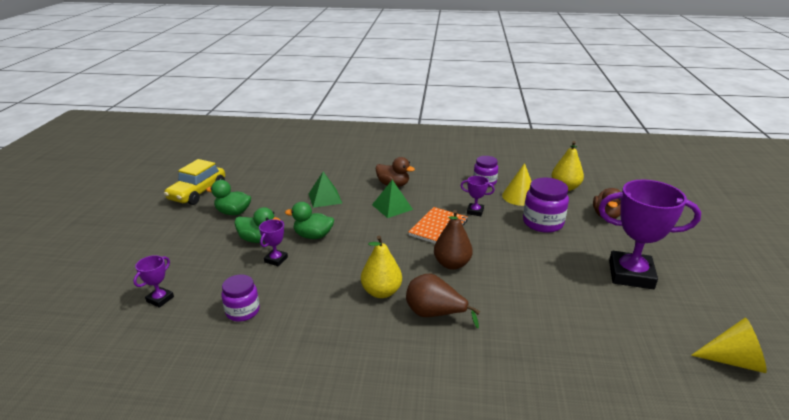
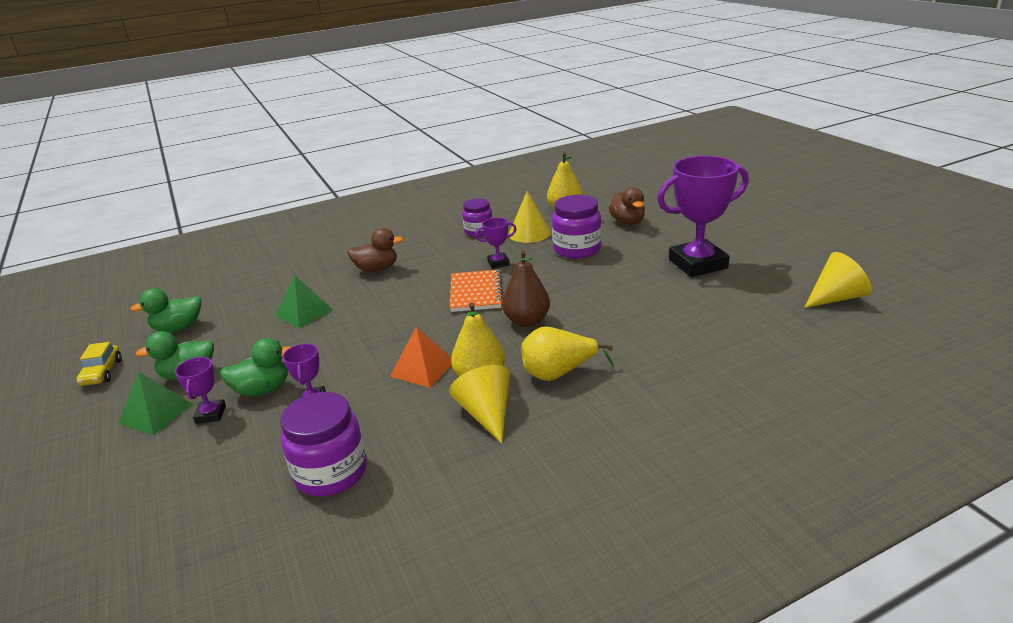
camera: 30 degrees left, 0 degrees up
(160, 299) = (192, 514): purple trophy -> purple trophy (210, 414)
(197, 193) = (102, 373): yellow car -> yellow car, size x0.57
(242, 311) = (331, 472): purple jar -> purple jar, size x1.51
(313, 236) = (334, 357): green duck -> green duck (178, 328)
(354, 268) = (423, 368): none -> orange pyramid
(361, 319) = (486, 414): none -> yellow cone
(392, 207) = (400, 291): green pyramid -> green pyramid (156, 413)
(435, 314) = (558, 373): brown pear -> yellow pear

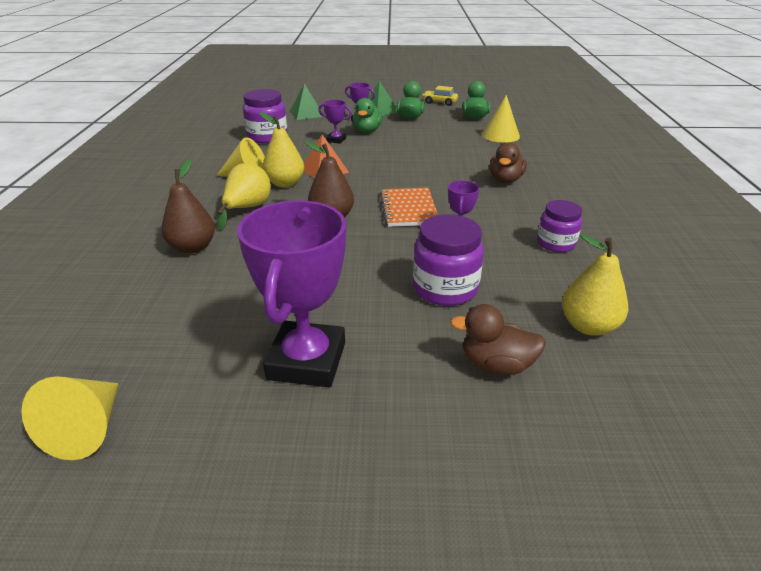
camera: 115 degrees right, 5 degrees up
(304, 312) = (453, 148): green pyramid -> green pyramid (306, 113)
(476, 293) = (408, 209): orange notebook -> orange notebook turned 60 degrees clockwise
(529, 233) = (523, 273): yellow cone -> yellow cone (500, 135)
(656, 365) = (193, 247): none -> brown pear

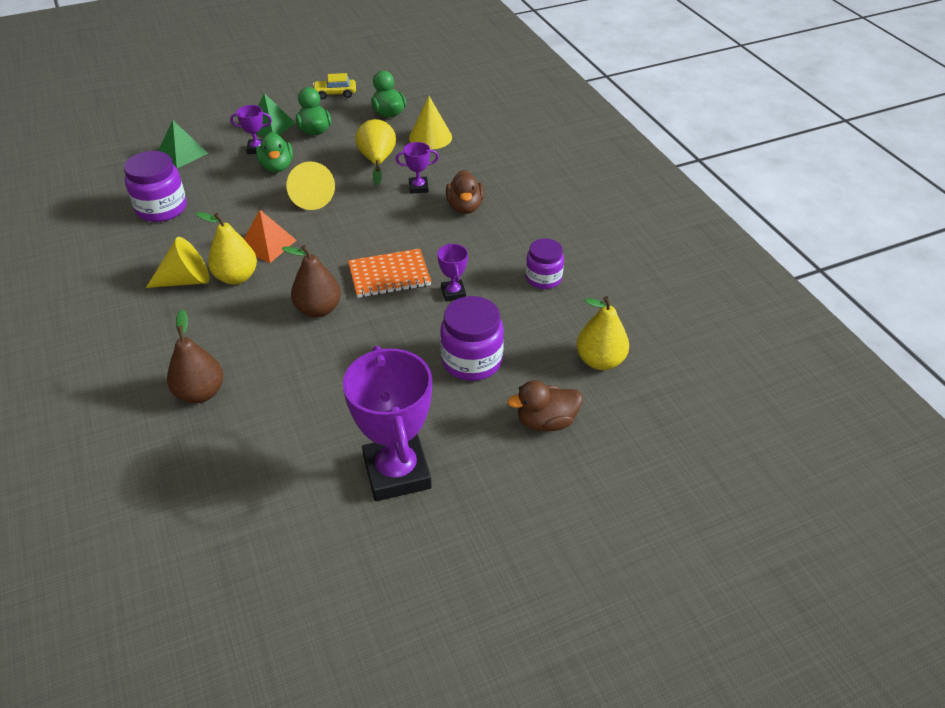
camera: 25 degrees left, 10 degrees up
(87, 429) = (259, 597): yellow cone -> yellow cone (311, 197)
(247, 208) = (220, 325): yellow pear -> yellow pear (377, 161)
(336, 140) = (250, 192): purple trophy -> purple trophy (418, 187)
(408, 209) = (389, 275): orange notebook -> orange notebook turned 75 degrees counterclockwise

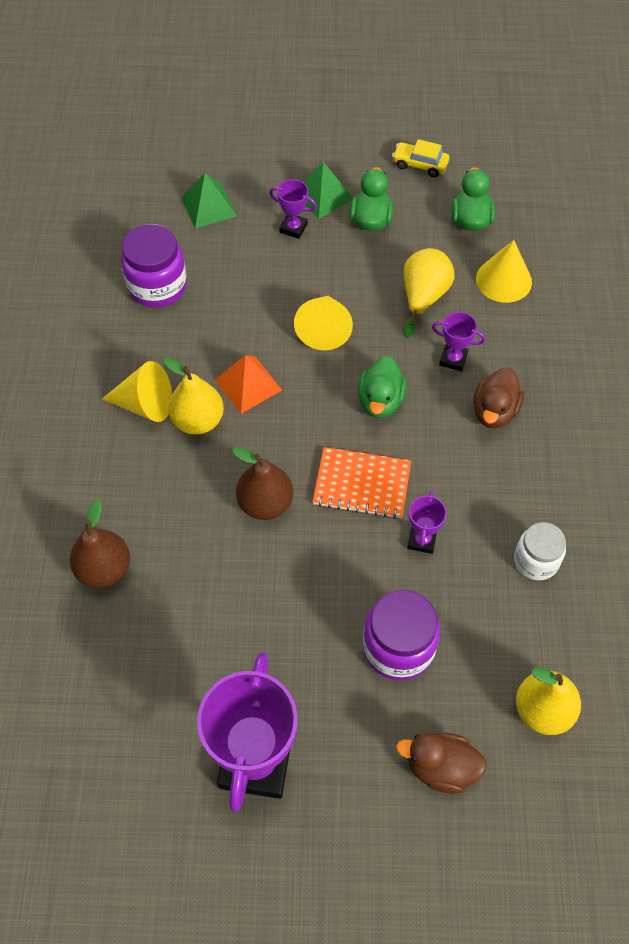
camera: 25 degrees right, 15 degrees up
(277, 167) = (305, 265): green duck -> green duck (380, 401)
(543, 278) = (536, 561): purple jar -> white jar

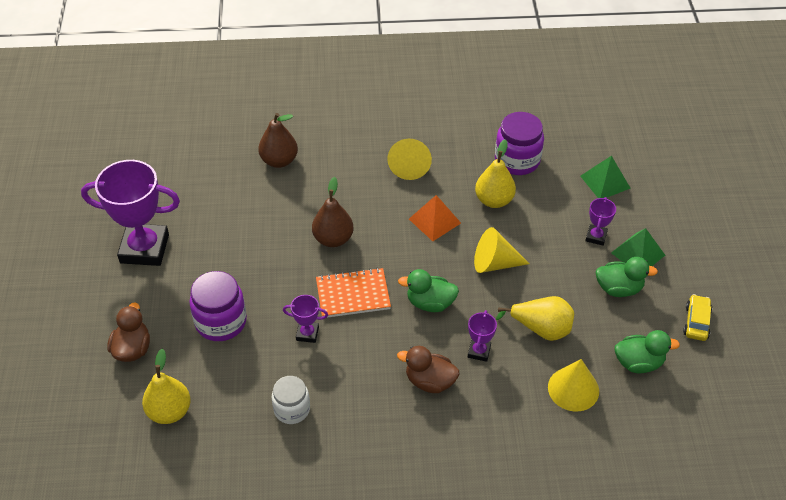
camera: 85 degrees right, 10 degrees down
(198, 421) = (399, 195): yellow pear -> yellow pear (494, 200)
(362, 484) = (353, 294): orange notebook -> orange notebook turned 75 degrees clockwise

